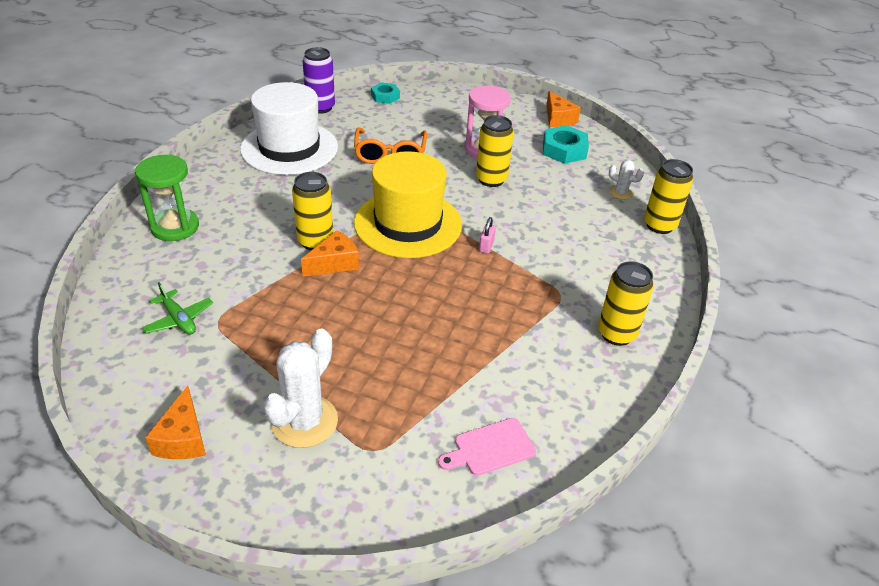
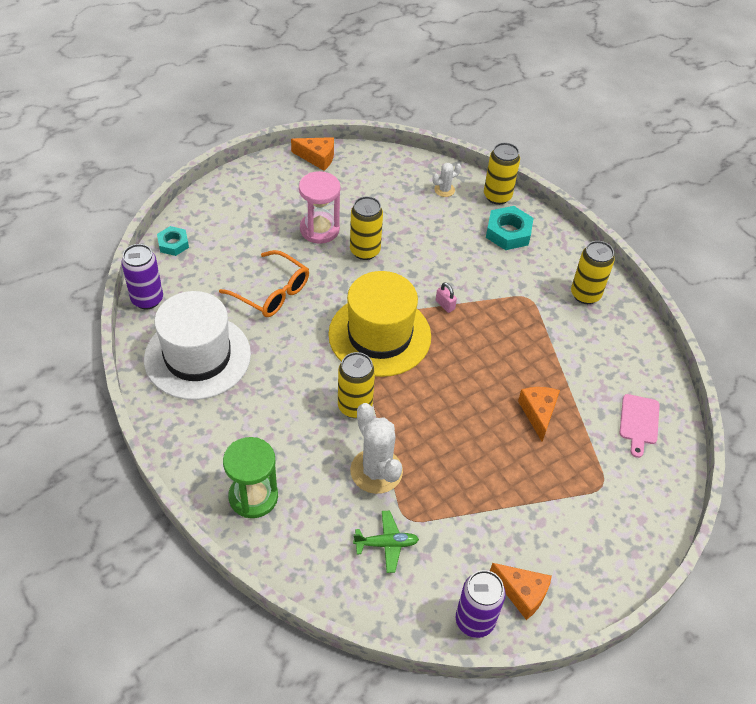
camera: 55 degrees left, 10 degrees up
(127, 414) = (474, 621): none -> purple can
(304, 421) = (552, 511): white cactus -> white cactus (376, 471)
(334, 263) = (393, 408): orange cheese -> orange cheese (538, 413)
(564, 150) = (363, 183): turquoise nut -> turquoise nut (508, 232)

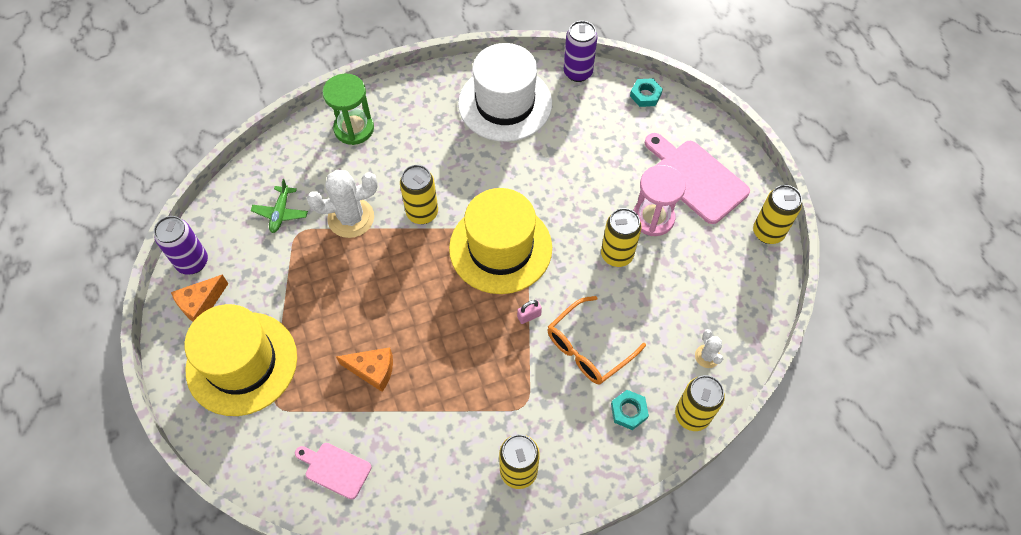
camera: 105 degrees right, 10 degrees up
(269, 203) = (696, 178): none -> pink cutting board
(272, 292) = (571, 166): orange glasses -> orange glasses (588, 348)
(317, 158) = (768, 232): orange cheese -> yellow can
(508, 232) = (628, 411): turquoise nut -> turquoise nut, size x0.64
(572, 530) = (242, 363): none -> yellow hat

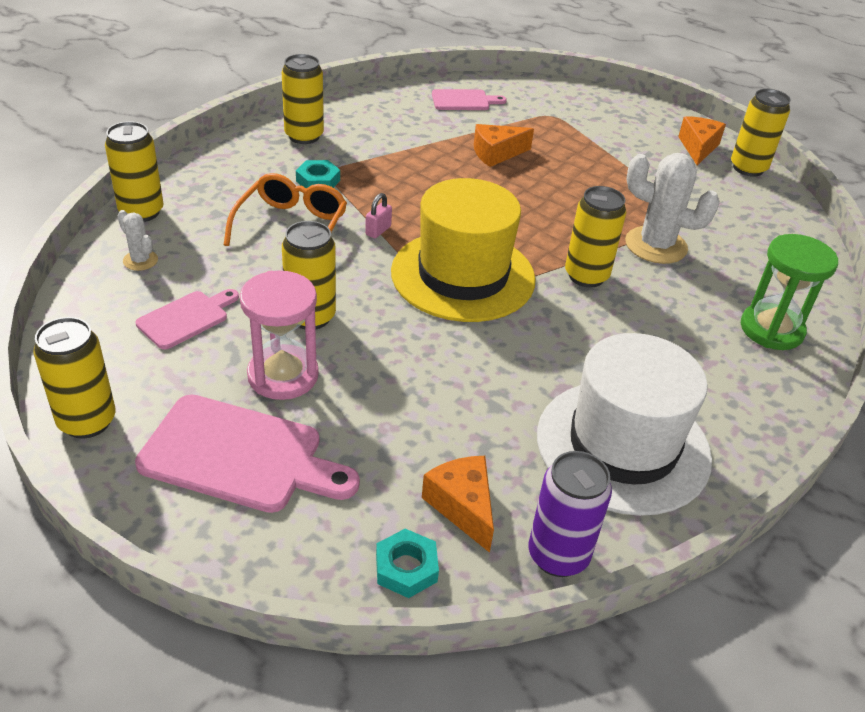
camera: 145 degrees right, 20 degrees down
(192, 262) = (748, 168): purple can -> yellow can
(242, 363) = (612, 128): yellow hat -> none
(280, 213) = (729, 226): green plane -> none
(351, 218) = (656, 245): white cactus -> white cactus turned 75 degrees clockwise
(604, 109) = (462, 506): none -> orange cheese
(628, 411) = (216, 196): turquoise nut -> turquoise nut (318, 181)
(692, 286) = (186, 318): none -> pink cutting board

